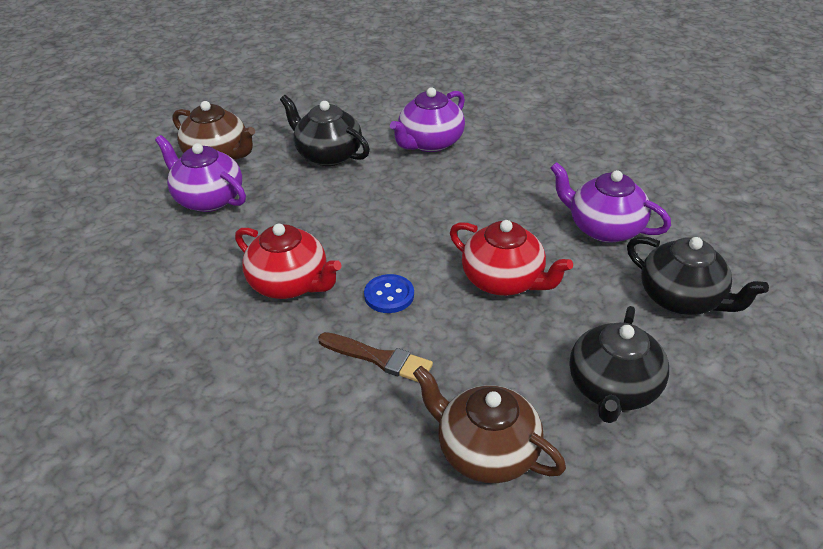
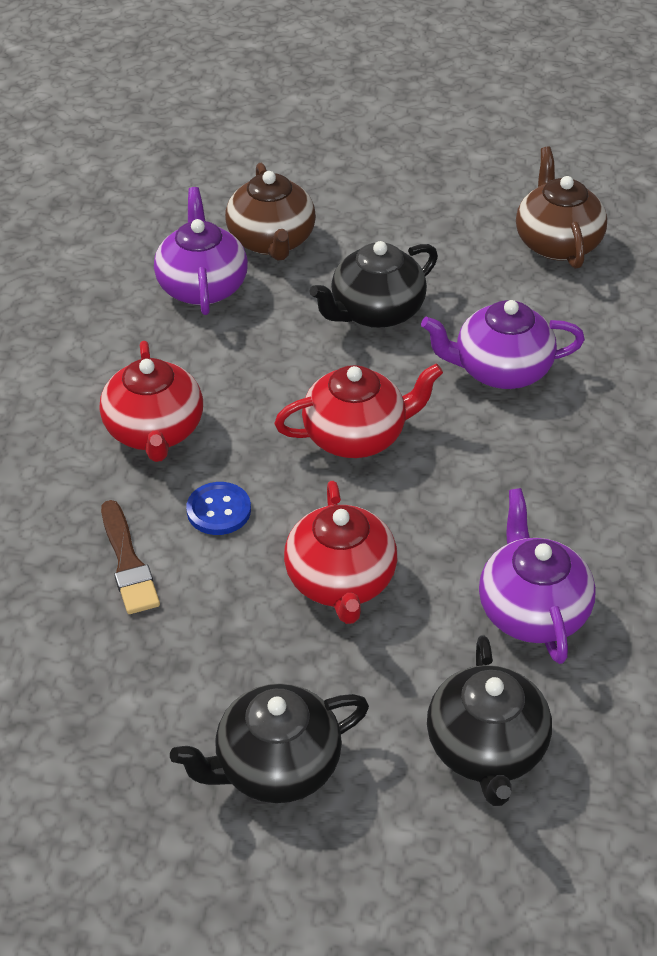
camera: 45 degrees right, 5 degrees up
(328, 155) = (375, 312): black teapot -> black teapot turned 120 degrees counterclockwise
(406, 212) = (356, 436): none -> red teapot
(486, 451) = (93, 716): brown teapot -> brown teapot (557, 243)

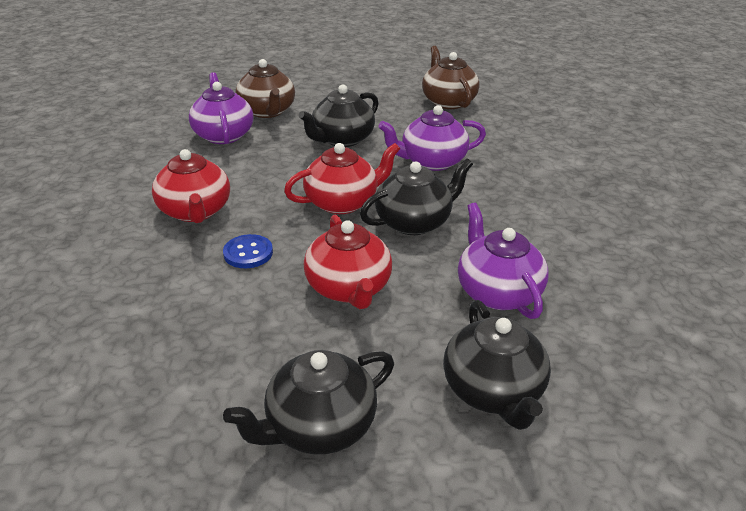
camera: 10 degrees left, 10 degrees down
(128, 563) = (179, 292): brown brush -> none
(449, 482) = (414, 222): none -> black teapot

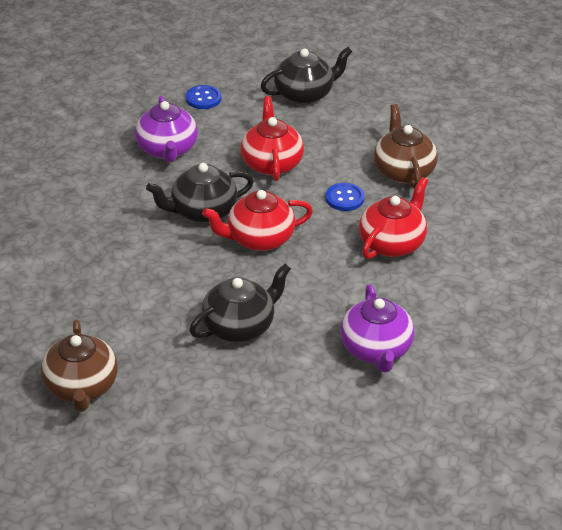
camera: 170 degrees left, 5 degrees up
(195, 211) = (392, 243): red teapot -> red teapot turned 45 degrees clockwise
(267, 111) = (323, 391): brown teapot -> brown teapot (403, 171)
(431, 161) = (154, 281): purple teapot -> none
(493, 391) = (203, 98): black teapot -> blue button

